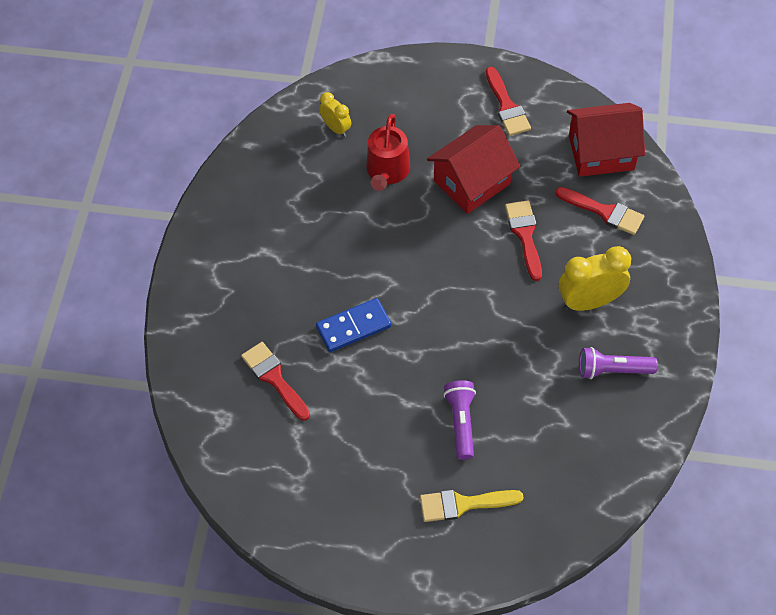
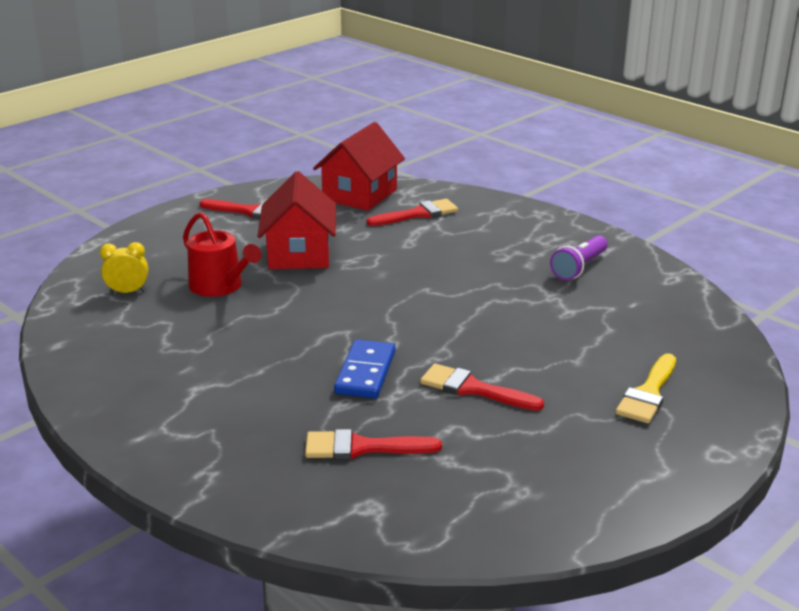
camera: 55 degrees left, 30 degrees down
(461, 422) = (551, 358): purple flashlight -> none
(525, 235) = (390, 252): red brush -> red brush (473, 389)
(589, 302) = (497, 252): yellow clock -> none

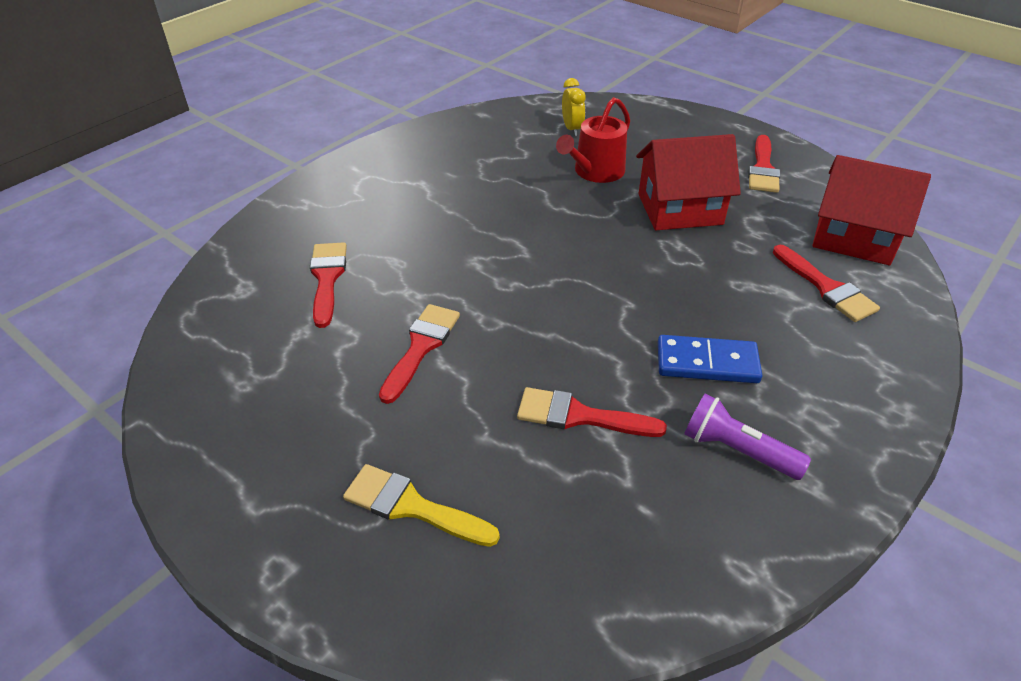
camera: 85 degrees right, 15 degrees up
(365, 372) = (449, 271): blue domino -> blue domino (707, 363)
(552, 320) = (579, 416): none -> red brush

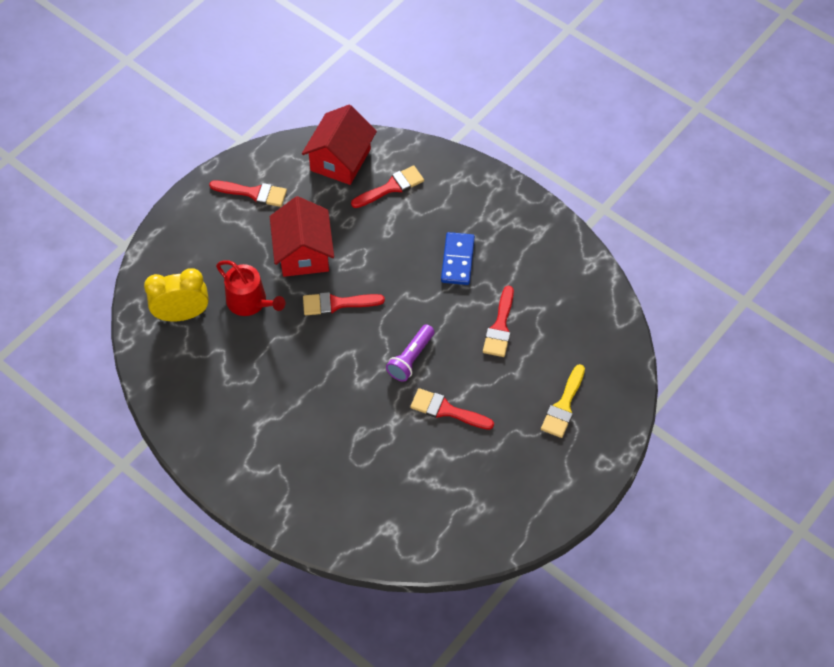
camera: 90 degrees left, 15 degrees up
(327, 278) = (378, 475): red brush -> red brush (337, 304)
(572, 129) = (182, 314): yellow clock -> yellow clock, size x1.75
(737, 450) = (521, 257): purple flashlight -> purple flashlight (411, 359)

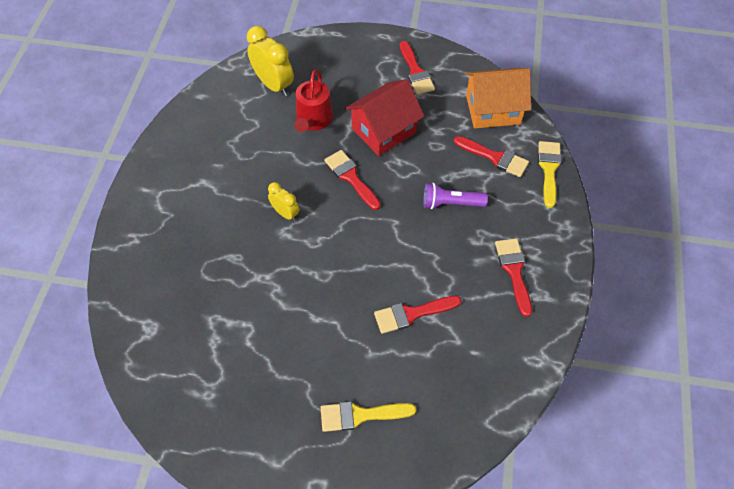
camera: 60 degrees right, 0 degrees up
(340, 160) = (493, 110): red house -> orange house
(340, 372) = (285, 213): none -> yellow clock
(411, 359) = (331, 259): purple flashlight -> purple flashlight (450, 203)
(430, 157) = (549, 169): none -> yellow brush
(446, 410) = (295, 313): red brush -> red brush (514, 271)
(458, 260) = (458, 244): blue domino -> none

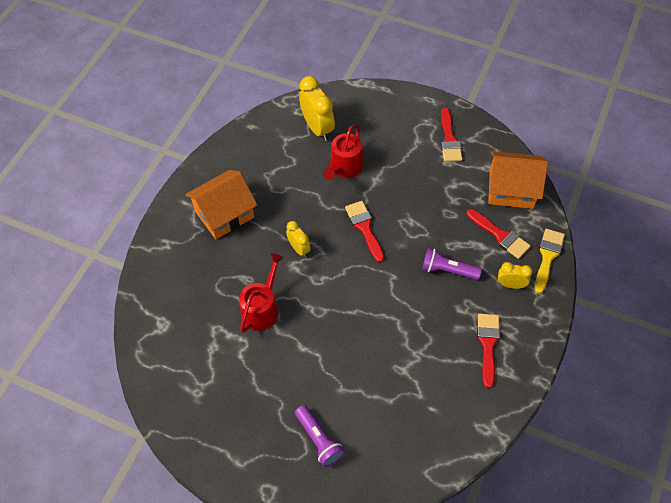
camera: 15 degrees right, 0 degrees up
(193, 193) = (224, 214): none -> orange house
(260, 286) = (262, 308): none -> red watering can
(360, 415) = (319, 440): yellow brush -> purple flashlight
(384, 131) = (405, 190): red house -> none
(412, 314) = (386, 362): red brush -> none
(520, 205) = (510, 284): none -> yellow clock

